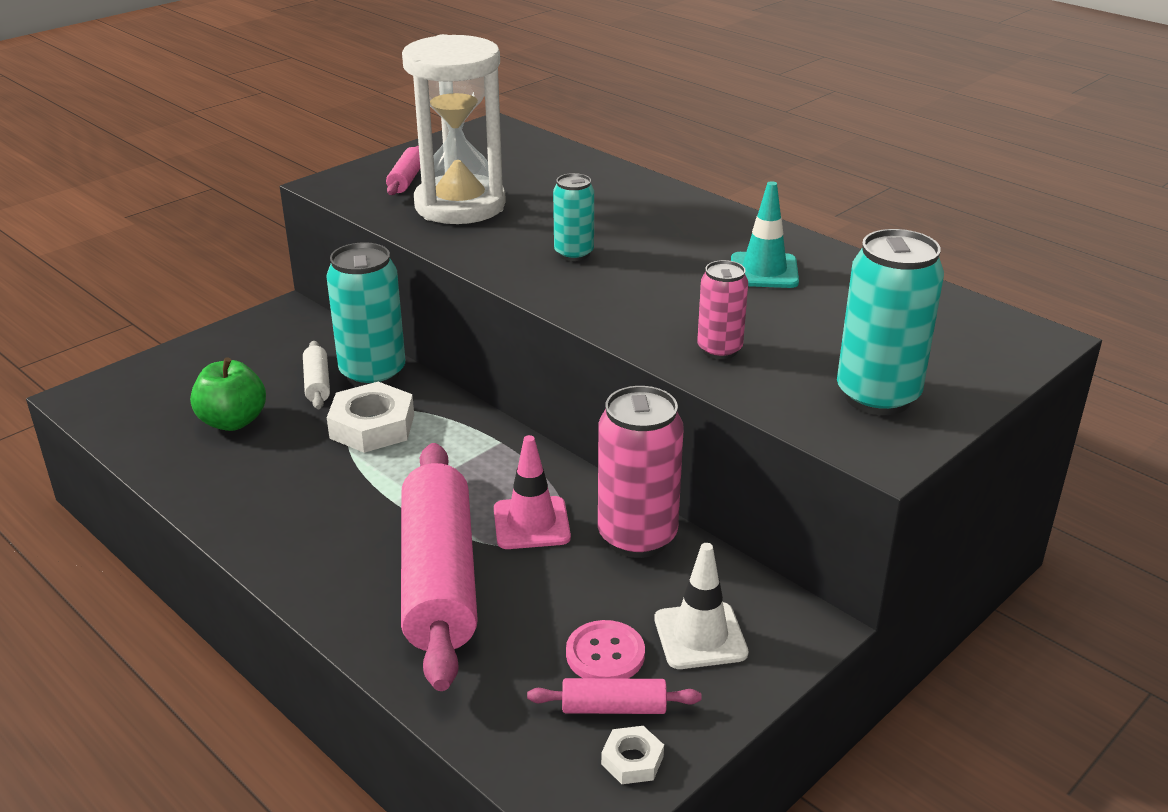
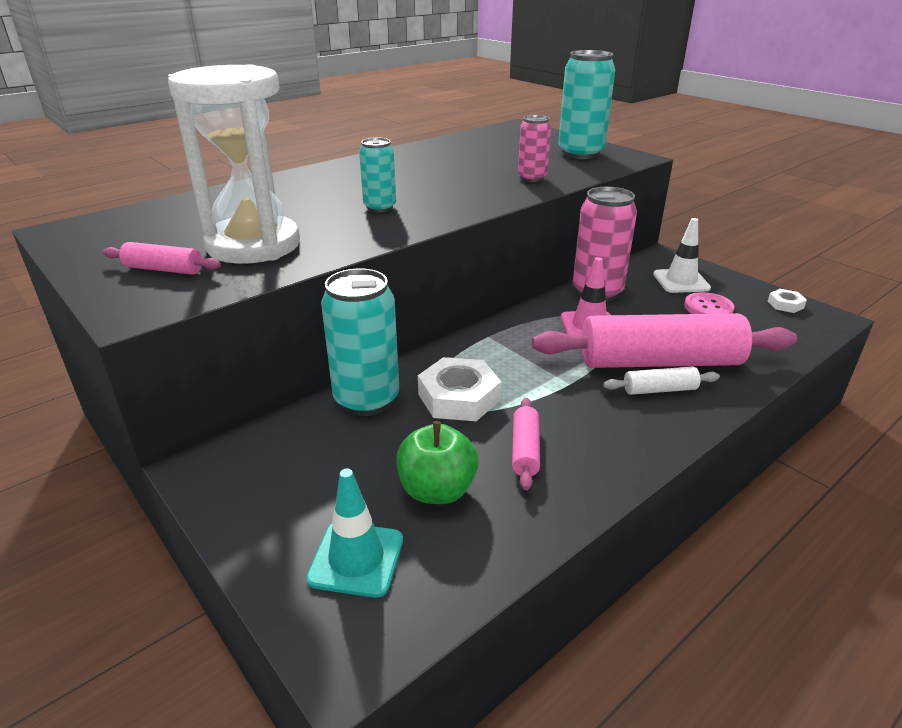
camera: 85 degrees left, 0 degrees up
(317, 383) = (375, 434): white rolling pin -> white rolling pin (659, 390)
(614, 707) = (750, 307): pink rolling pin -> pink rolling pin (525, 450)
(764, 271) = (428, 163): turquoise traffic cone -> turquoise traffic cone (356, 559)

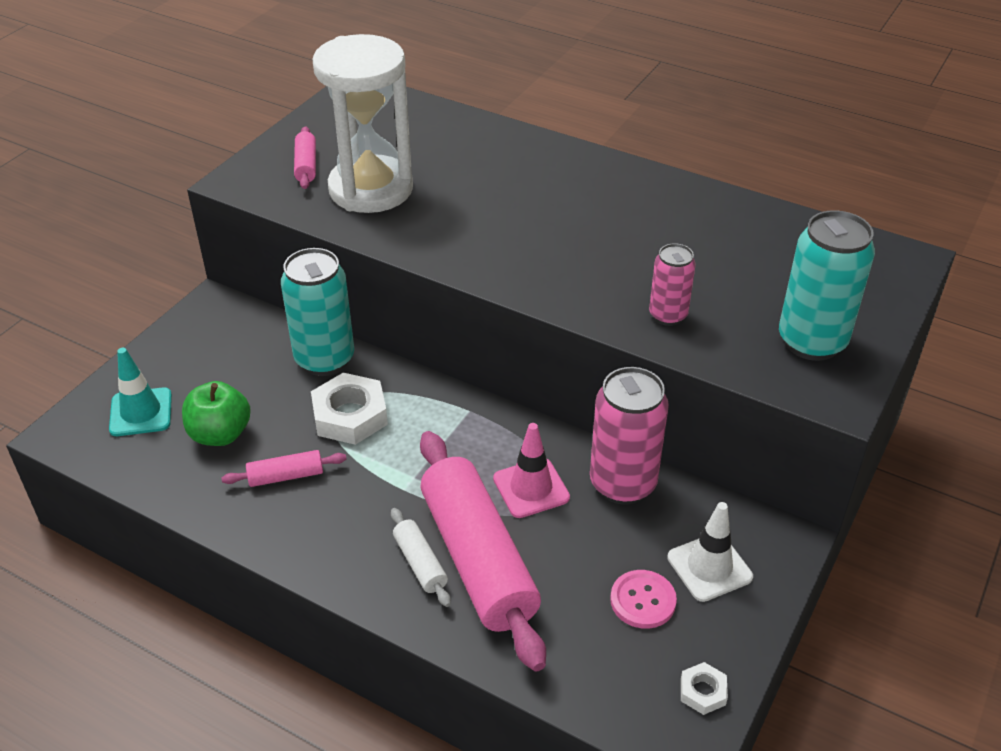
camera: 70 degrees right, 10 degrees up
(380, 208) = (499, 230): turquoise can -> none

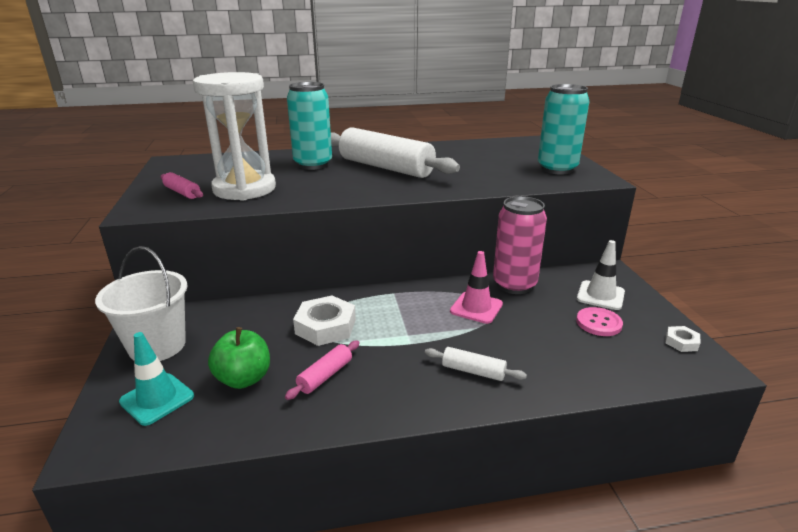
camera: 40 degrees left, 15 degrees down
(191, 349) = (157, 346): none -> white bucket
(324, 359) = (270, 309): turquoise can -> turquoise can (313, 164)
(478, 559) = (500, 351): pink rolling pin -> none
(579, 221) = (386, 167): none -> white rolling pin
(668, 315) = (486, 181): pink can -> none

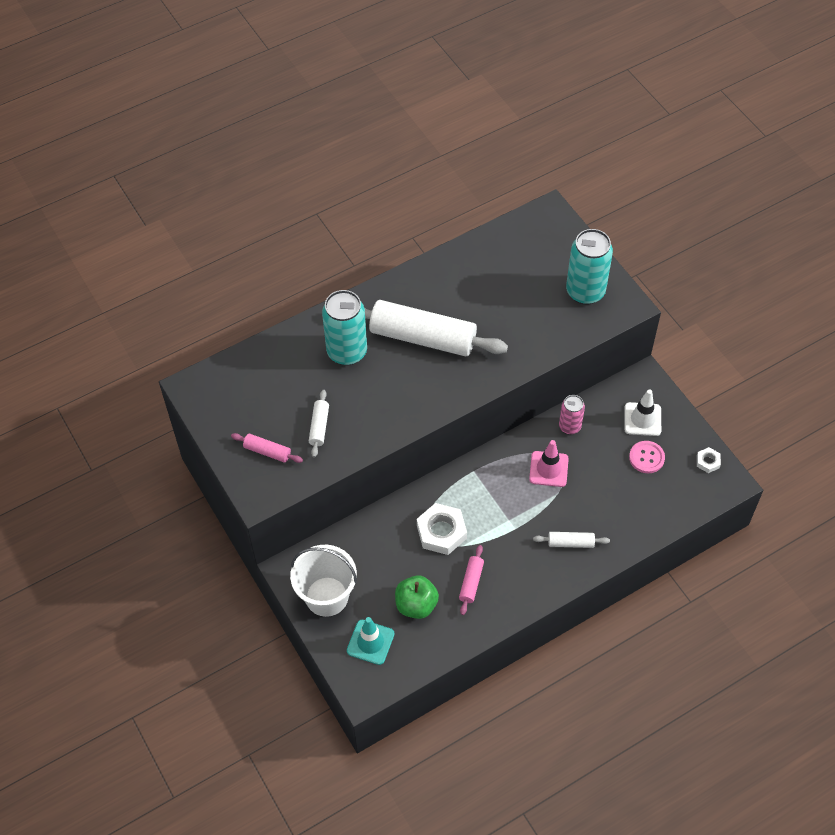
camera: 20 degrees left, 30 degrees up
(244, 189) = (319, 427): white hourglass -> white rolling pin
(514, 285) = (569, 426): pink can -> pink can, size x0.57

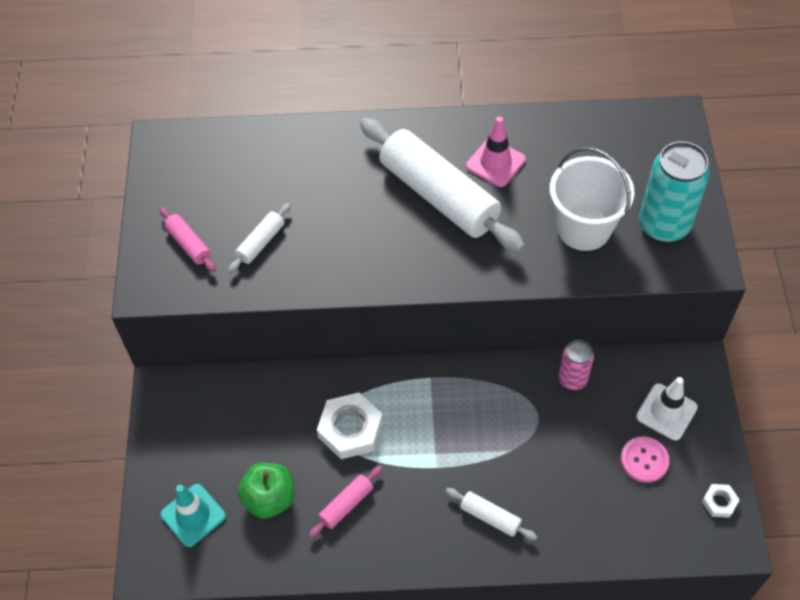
camera: 30 degrees right, 0 degrees up
(326, 596) = (181, 439): white bucket -> white bucket (583, 228)
(347, 352) = (345, 175): turquoise can -> none
(548, 469) = (517, 417): pink traffic cone -> pink traffic cone (495, 163)

